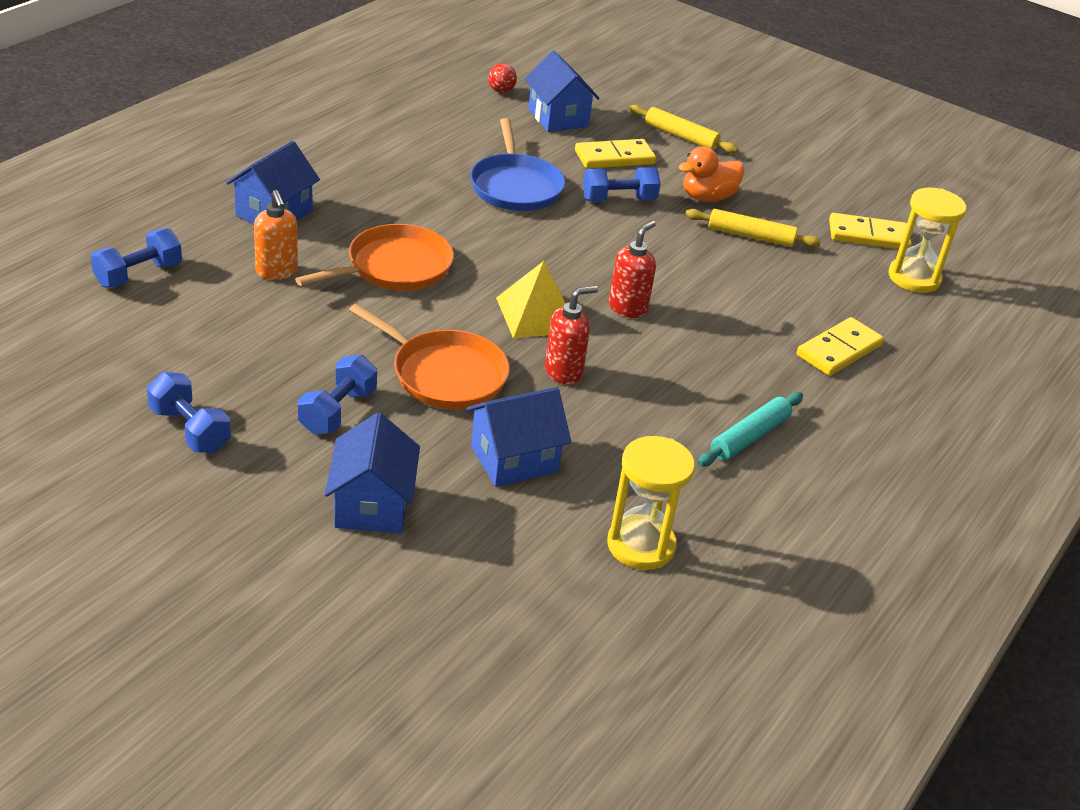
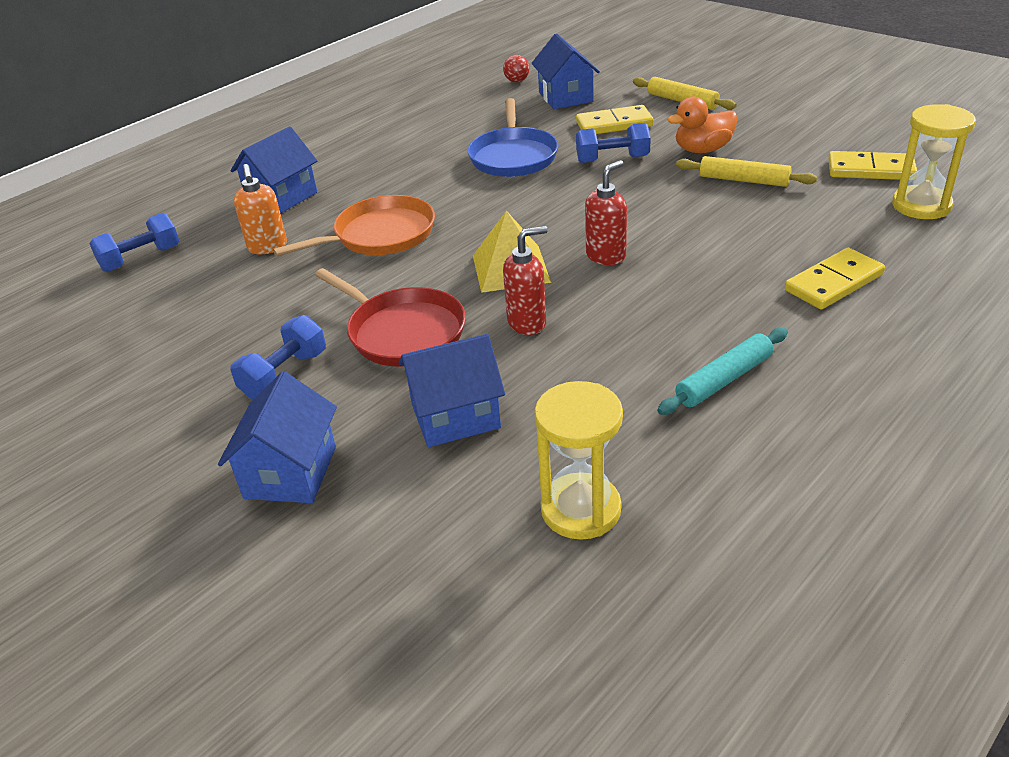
camera: 15 degrees right, 0 degrees up
(190, 430) = (133, 401): blue dumbbell -> none
(444, 374) = (403, 332): orange pan -> red pan

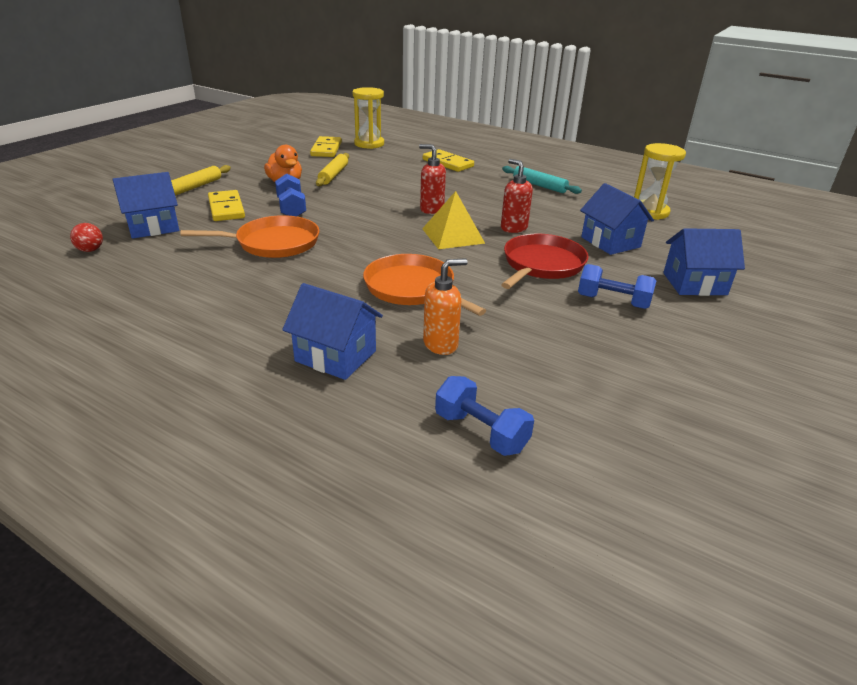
camera: 105 degrees left, 5 degrees down
(513, 156) = (273, 243): blue pan -> orange pan

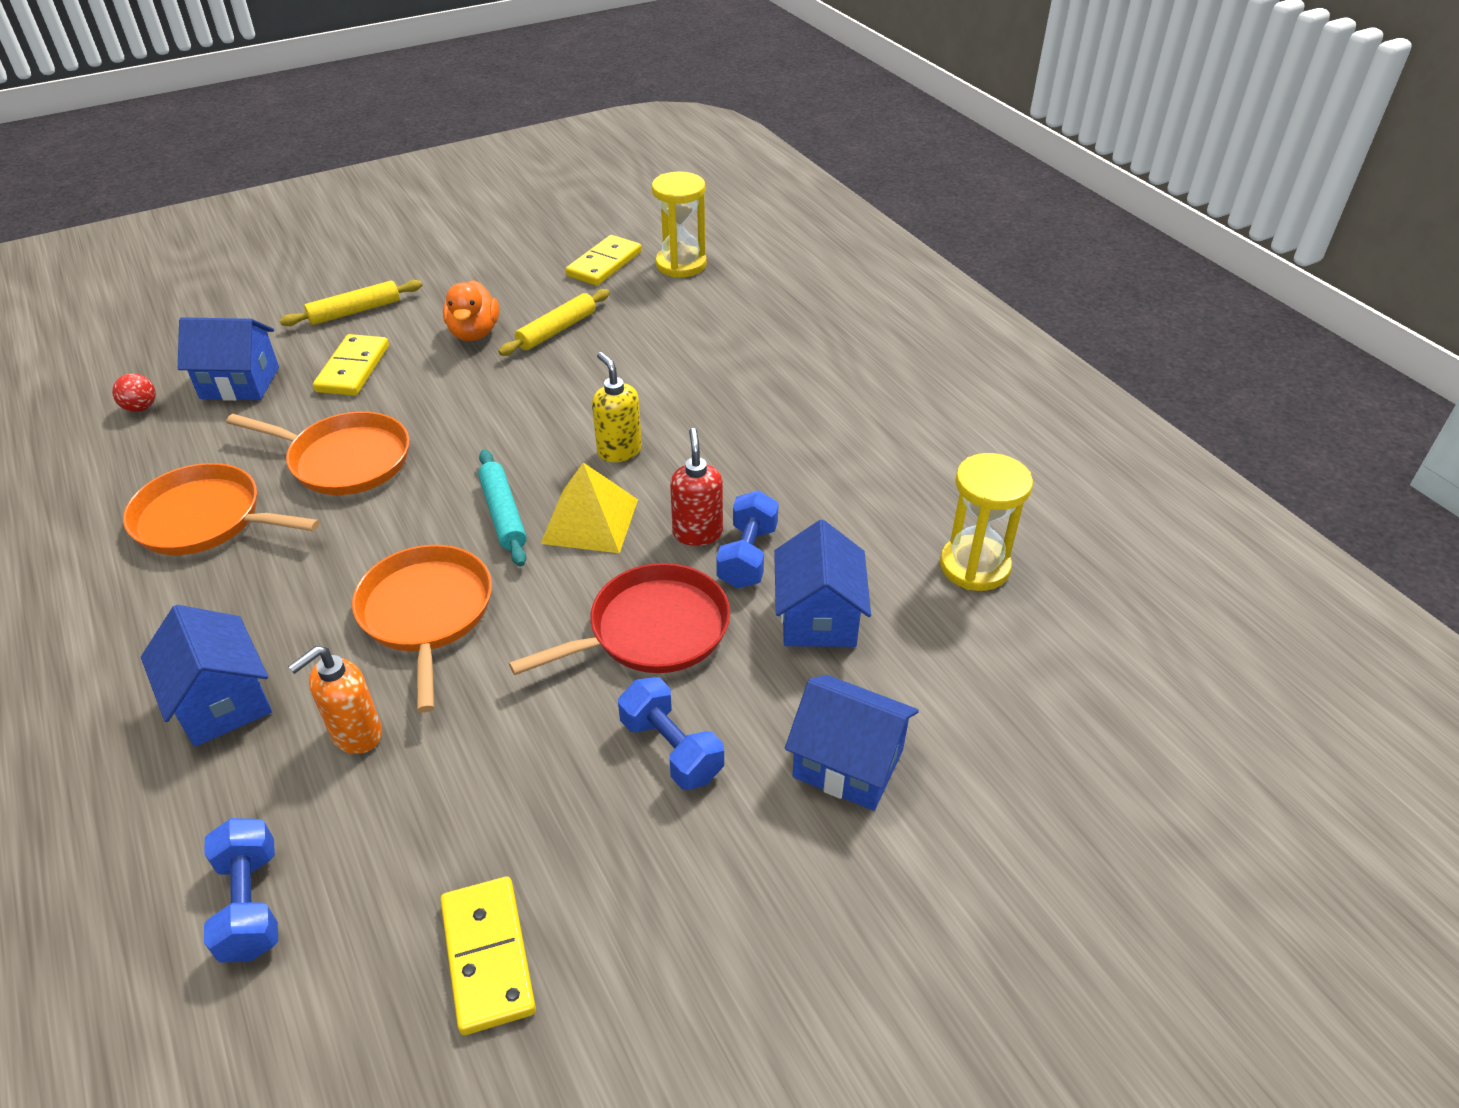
camera: 30 degrees right, 10 degrees up
(210, 286) = (204, 519): none -> orange pan
(291, 208) = (431, 392): blue dumbbell -> blue dumbbell (747, 556)
(431, 209) = (619, 451): red soap dispenser -> yellow soap dispenser
(441, 344) = (356, 734): orange soap dispenser -> orange soap dispenser turned 135 degrees clockwise
(447, 163) = (757, 344): yellow domino -> yellow domino (487, 956)
(539, 185) = (851, 441): turquoise rolling pin -> turquoise rolling pin (503, 514)

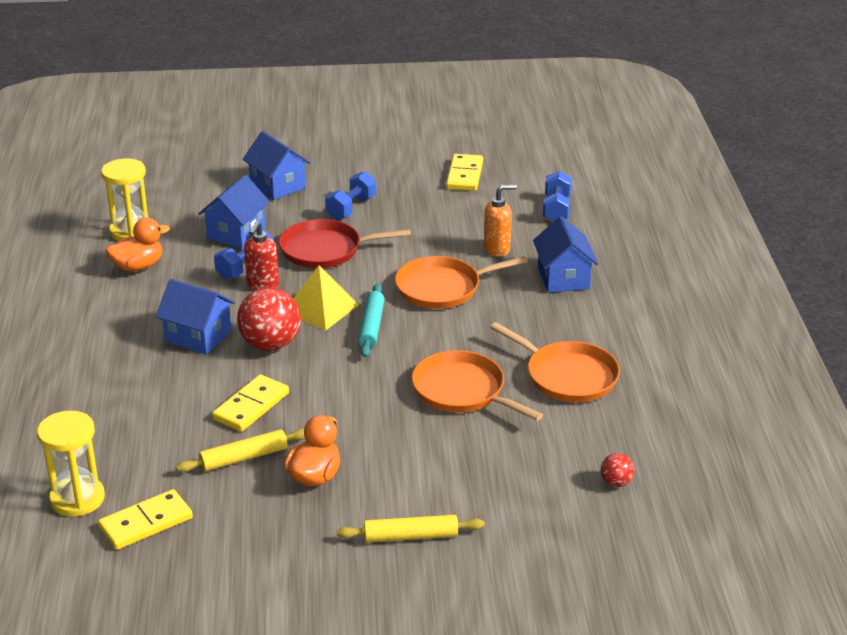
camera: 155 degrees left, 10 degrees down
(240, 383) = (531, 484): blue house -> blue house (198, 336)
(353, 369) = (432, 469): yellow domino -> yellow domino (251, 406)
(426, 613) = (442, 288): orange pan -> orange pan turned 60 degrees clockwise
(619, 451) = (270, 344): yellow soap dispenser -> red ball
(671, 749) = (351, 208): blue dumbbell -> blue dumbbell turned 45 degrees clockwise
(894, 509) = (138, 266): none -> orange duck

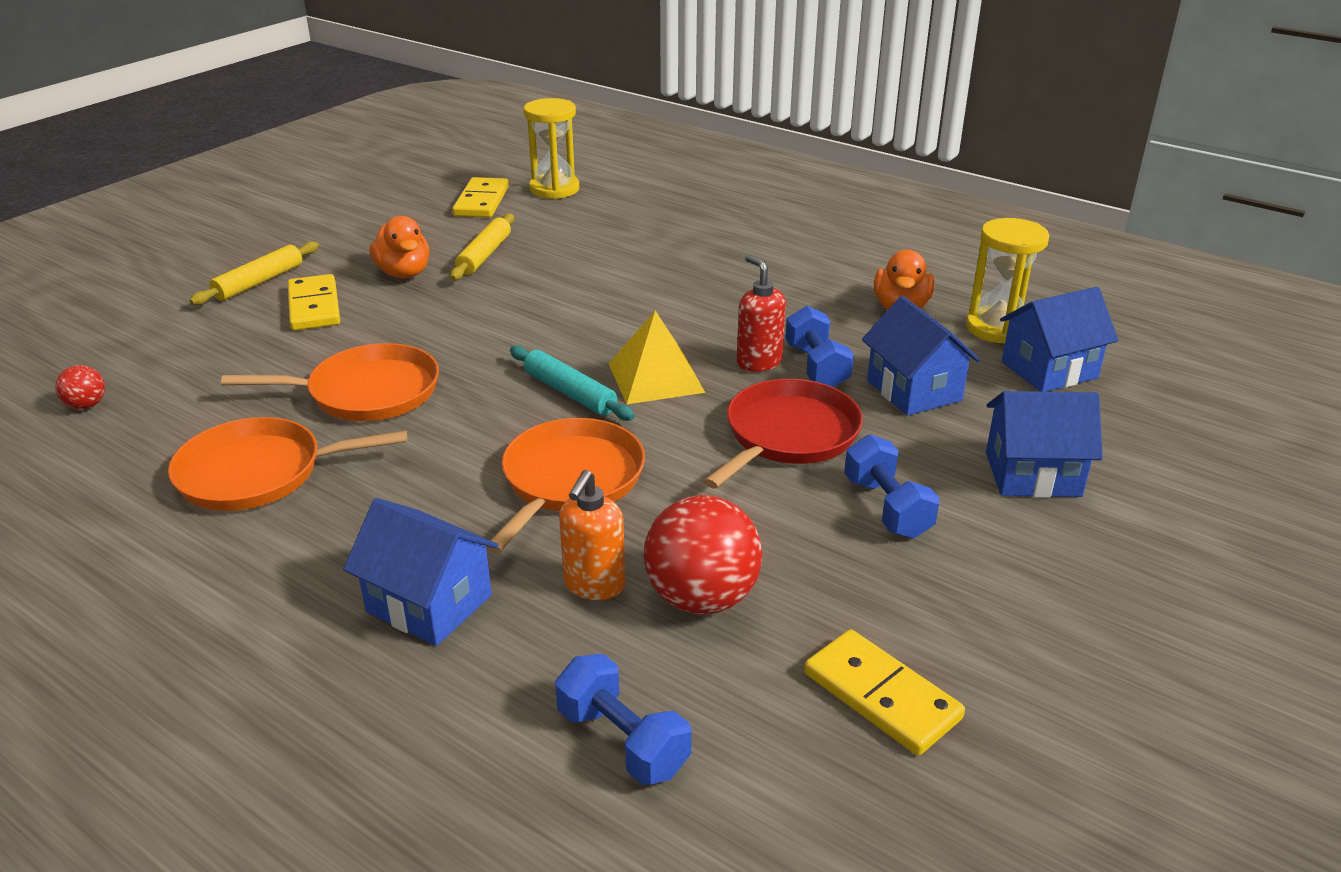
camera: 130 degrees right, 0 degrees up
(198, 336) = (706, 295): blue house -> blue house (1049, 370)
(251, 406) = (548, 281): yellow domino -> yellow domino (314, 306)
(270, 344) = (631, 324): red ball -> red ball (702, 598)

